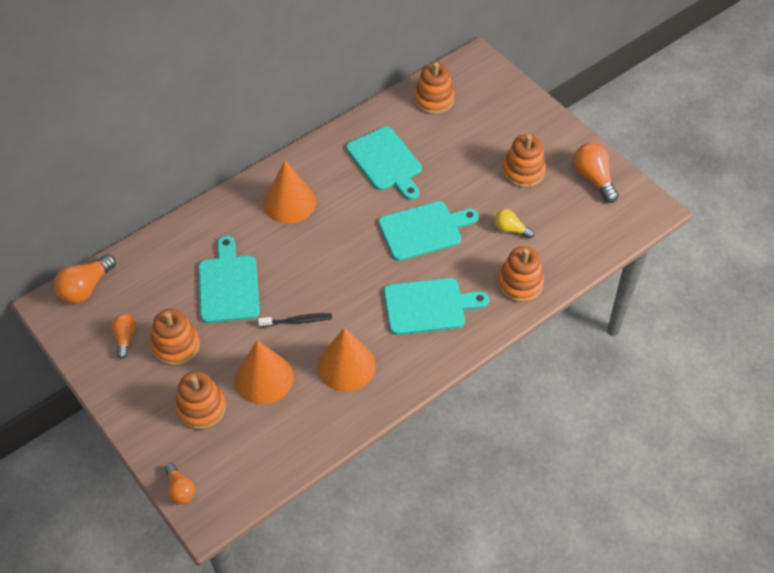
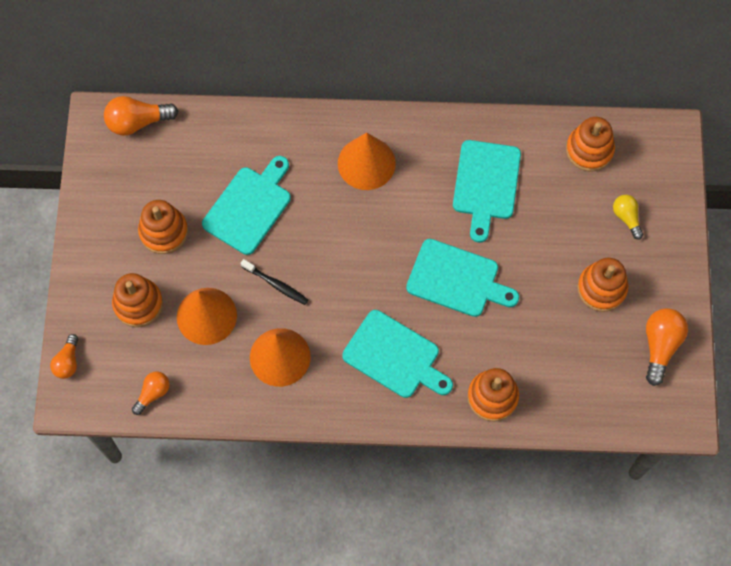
camera: 40 degrees right, 15 degrees up
(125, 338) = (131, 194): orange light bulb -> orange light bulb (153, 393)
(510, 229) = (534, 338): yellow light bulb -> yellow light bulb (626, 217)

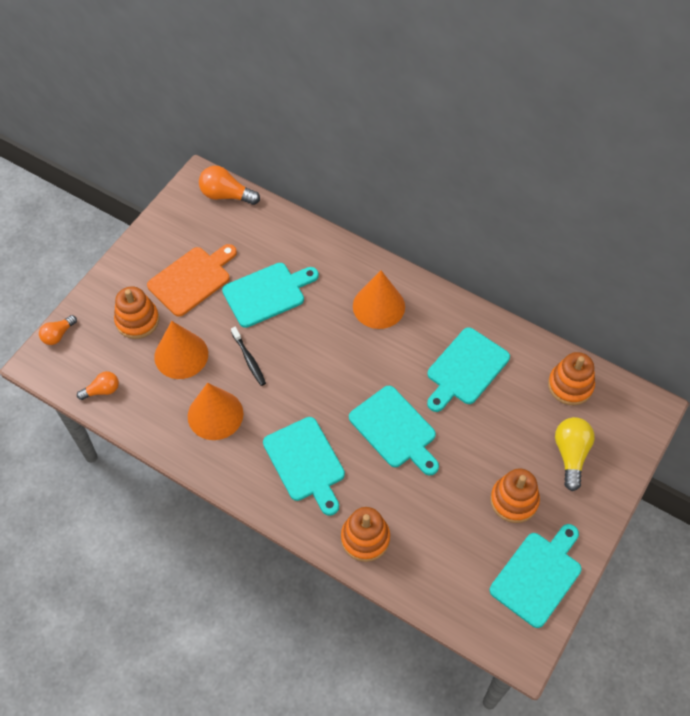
camera: 30 degrees right, 10 degrees down
(163, 231) = (192, 279): orange stacking toy -> orange cutting board
(626, 217) = (571, 454): yellow light bulb -> yellow light bulb, size x1.60
(660, 346) = (538, 575): orange light bulb -> turquoise cutting board

